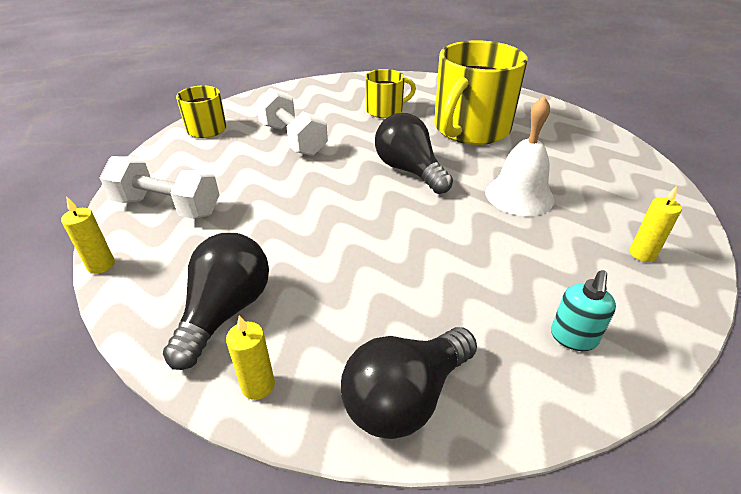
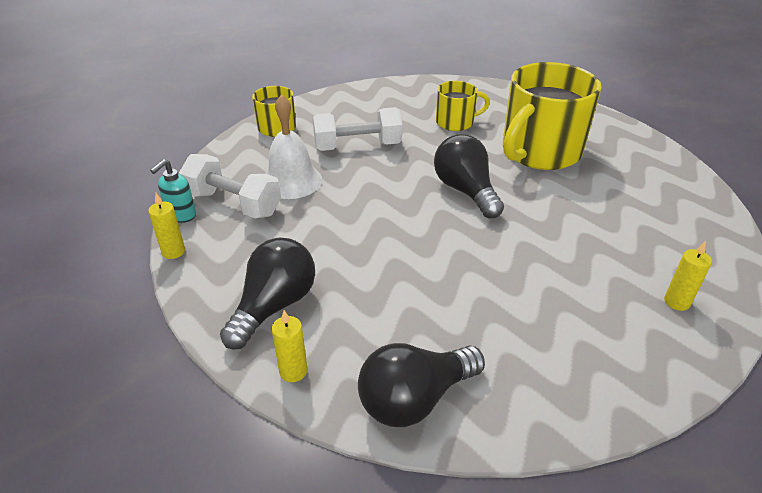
camera: 10 degrees right, 0 degrees up
(293, 139) = (357, 146): white dumbbell -> white dumbbell turned 75 degrees counterclockwise
(519, 195) = (570, 228): white bell -> white bell (291, 181)
(573, 338) = (580, 371): turquoise soap dispenser -> turquoise soap dispenser (181, 215)

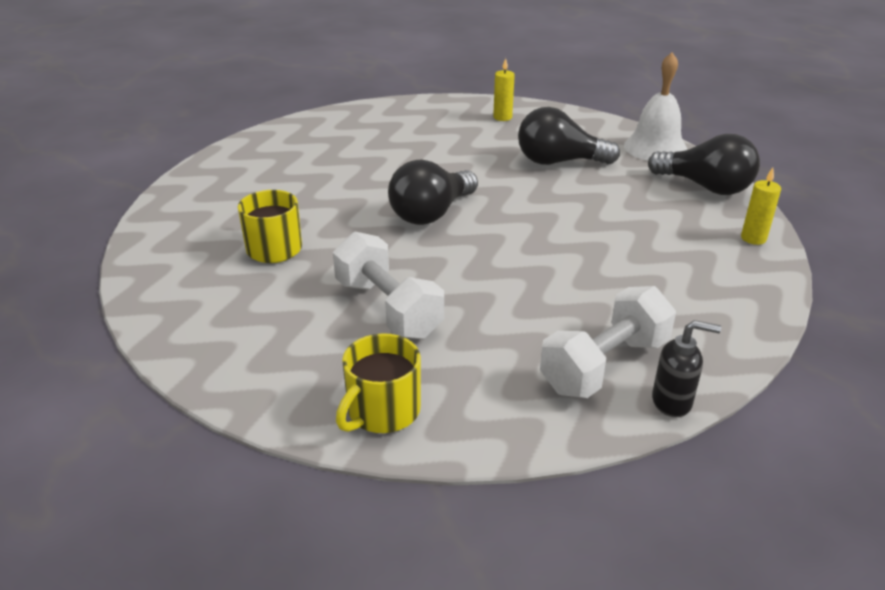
camera: 115 degrees left, 5 degrees down
(173, 252) = (731, 372): yellow candle -> none
(181, 215) = (672, 402): turquoise soap dispenser -> black soap dispenser
(233, 204) = (604, 365): white dumbbell -> white dumbbell turned 45 degrees clockwise
(274, 306) = (710, 271): black light bulb -> black light bulb (559, 162)
(291, 181) = (513, 336): white bell -> white bell (655, 148)
(539, 151) = (317, 186): yellow mug -> none

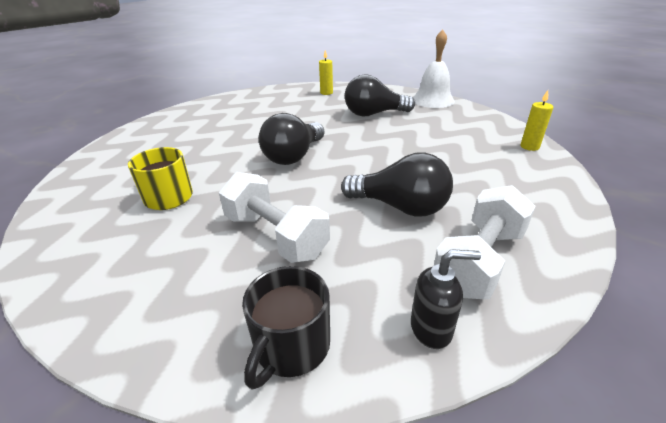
camera: 10 degrees left, 0 degrees up
(382, 411) = (291, 346): yellow mug -> black mug
(672, 402) = (555, 287): black soap dispenser -> black soap dispenser (431, 329)
(705, 187) = (477, 119): black light bulb -> black light bulb (400, 207)

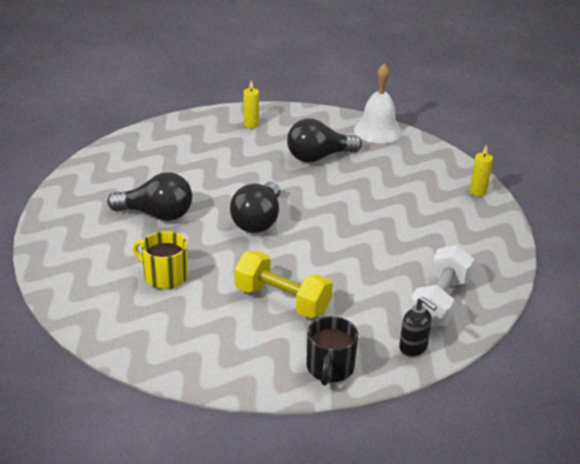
camera: 15 degrees left, 0 degrees up
(275, 236) = (282, 300): white dumbbell -> yellow dumbbell
(400, 207) = (373, 265): black light bulb -> black light bulb (156, 214)
(431, 329) = (413, 348): black soap dispenser -> black soap dispenser turned 60 degrees clockwise

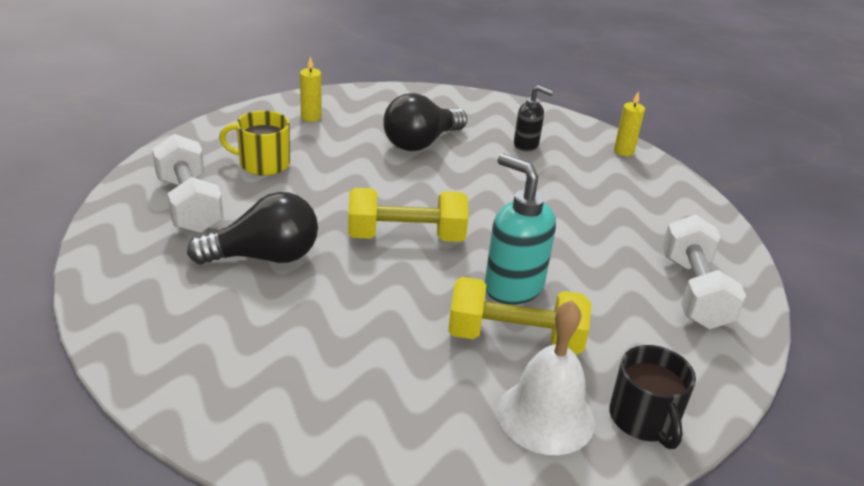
camera: 25 degrees left, 0 degrees up
(131, 172) = (189, 204): none -> white dumbbell
(164, 276) = (334, 344): yellow mug -> yellow mug (263, 163)
(258, 221) = (406, 236): black light bulb -> yellow dumbbell
(307, 269) = (512, 287): none -> turquoise soap dispenser
(377, 131) = (464, 101): white bell -> white bell (546, 416)
(413, 348) = (715, 360): black soap dispenser -> black soap dispenser (526, 145)

